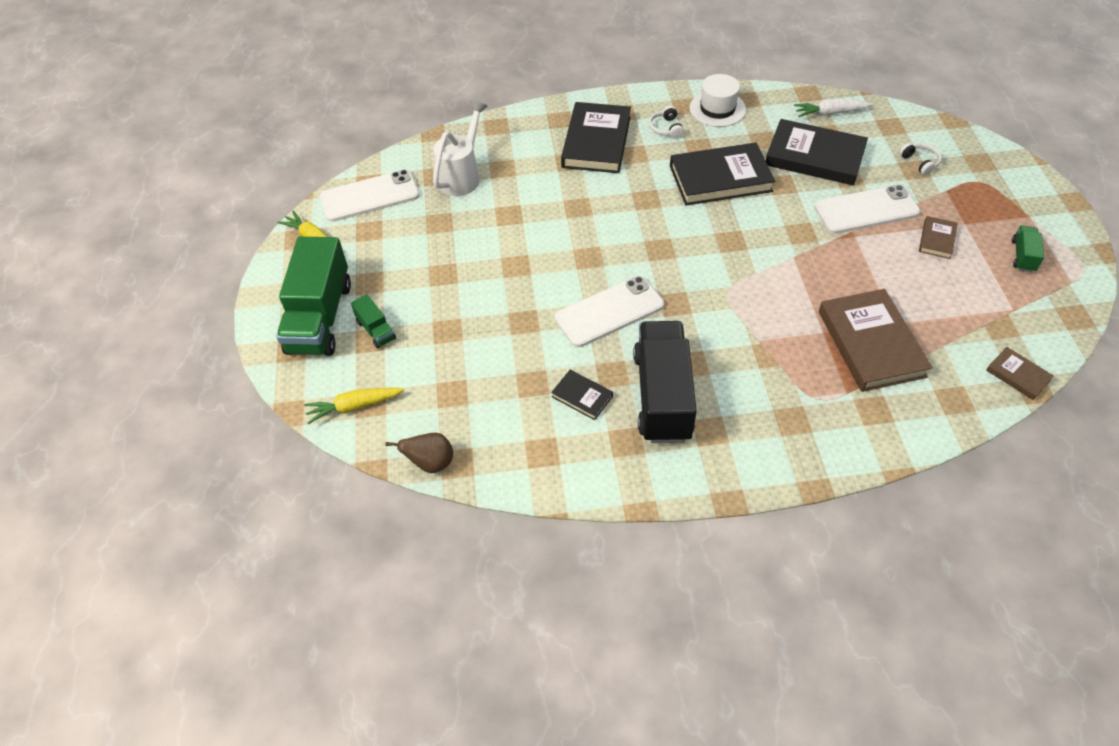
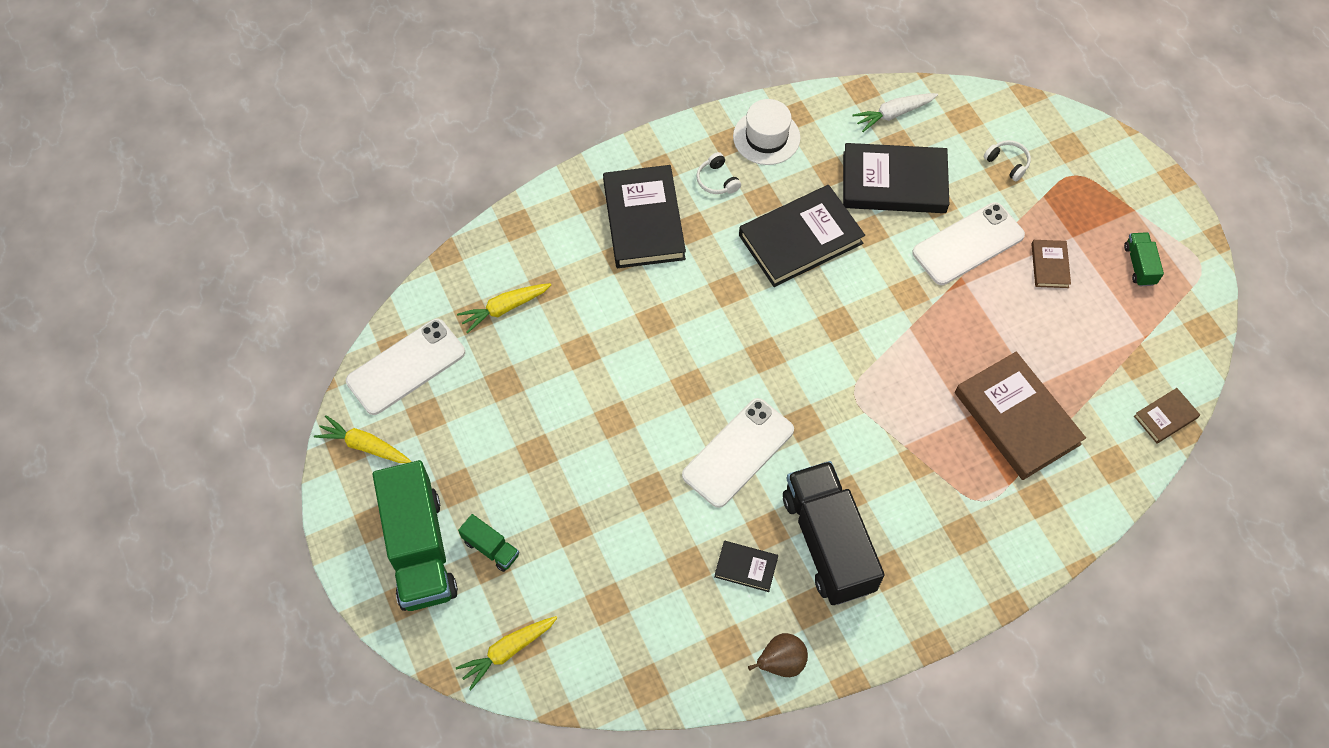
camera: 20 degrees left, 10 degrees up
(431, 463) = (618, 693): brown pear -> brown pear (780, 662)
(462, 175) = (504, 308): white watering can -> yellow carrot
(1018, 375) = (1165, 417): brown book -> brown book turned 60 degrees counterclockwise

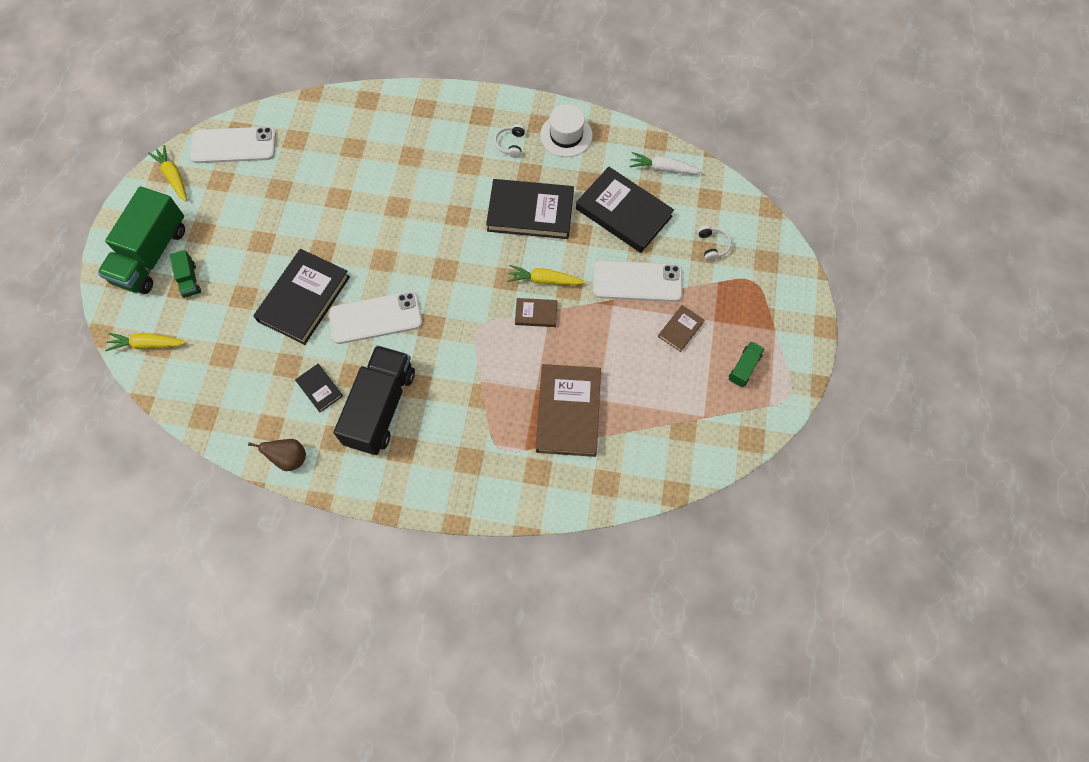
camera: 35 degrees right, 5 degrees up
(504, 308) = (317, 145): yellow carrot -> yellow carrot (544, 280)
(643, 220) = (444, 142): black book -> black book (304, 299)
(1165, 417) = (670, 477): brown book -> brown book (536, 314)

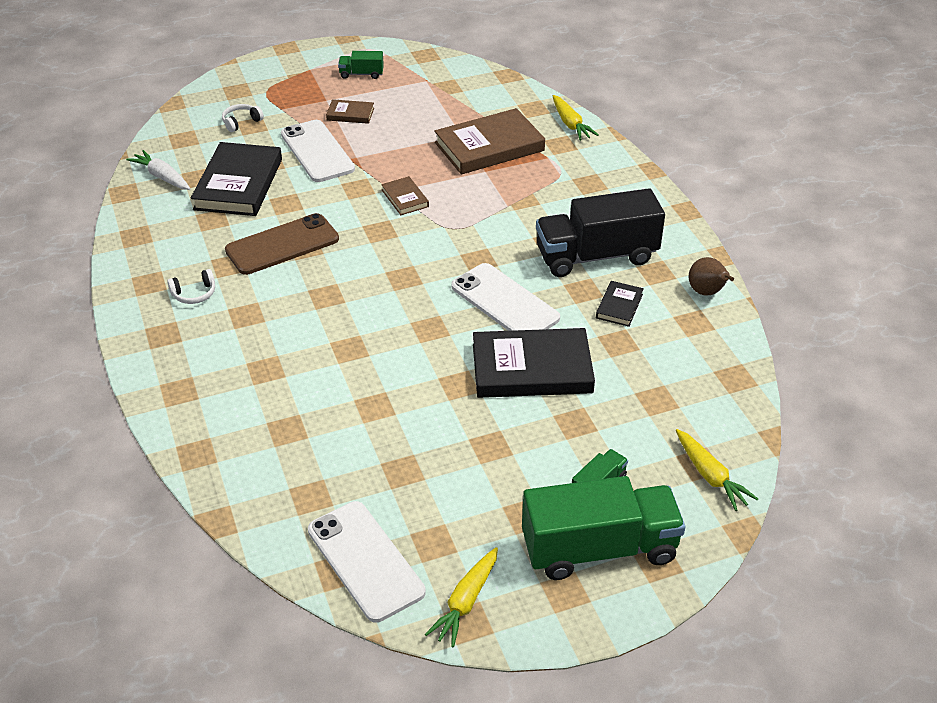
camera: 120 degrees left, 25 degrees down
(530, 212) = (282, 245): black book -> brown phone
(544, 280) = (362, 207): yellow carrot -> yellow carrot (570, 124)
(566, 135) = (154, 256): white hat -> none
(663, 168) = (162, 177): white carrot -> white carrot turned 150 degrees clockwise

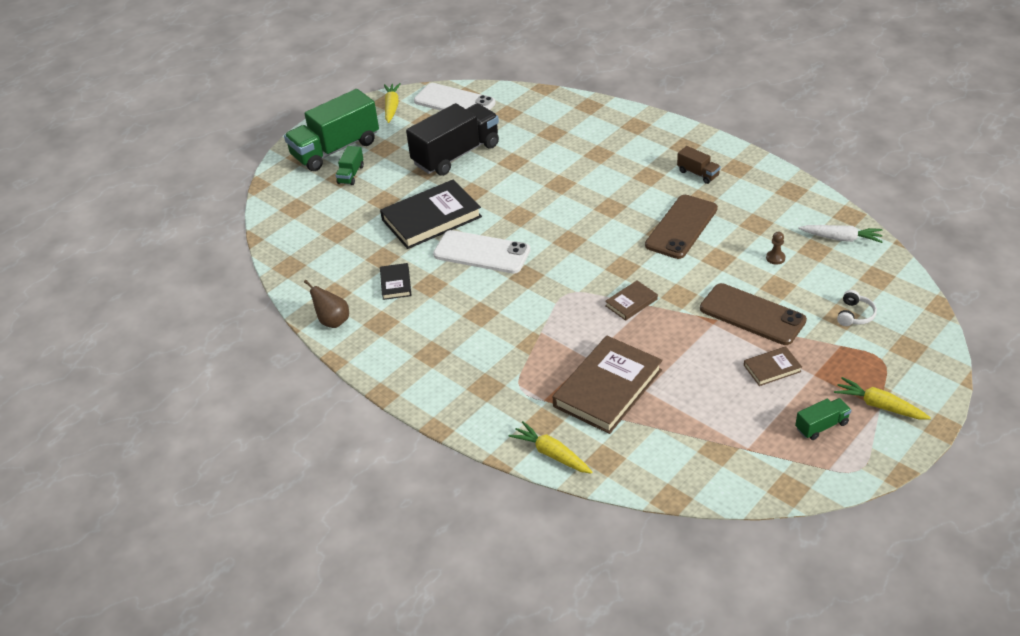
camera: 155 degrees right, 0 degrees up
(194, 294) = (698, 173): white headphones -> brown truck
(239, 184) = (775, 258): black book -> brown pawn
(317, 151) = (752, 315): white phone -> brown phone
(405, 198) = (631, 302): brown book -> brown book turned 75 degrees counterclockwise
(596, 256) = (436, 316): black truck -> black truck (456, 154)
(710, 476) = (286, 204): yellow carrot -> yellow carrot (879, 405)

